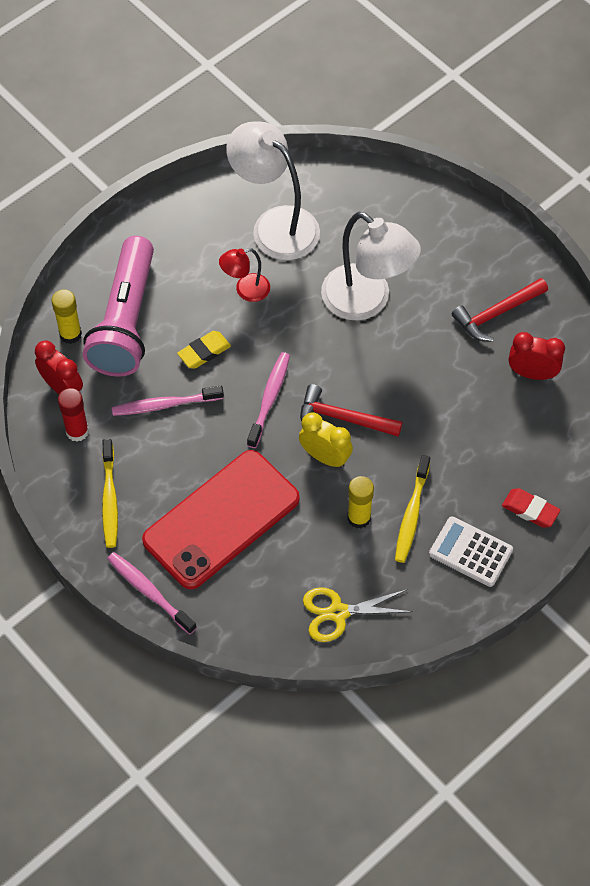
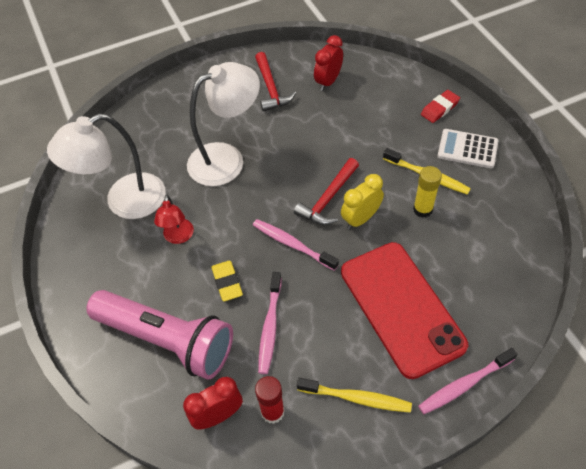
camera: 70 degrees left, 5 degrees down
(70, 334) = (159, 393): yellow glue stick -> none
(338, 613) = (507, 243): yellow scissors -> none
(470, 552) = (467, 149): white calculator -> white calculator turned 60 degrees clockwise

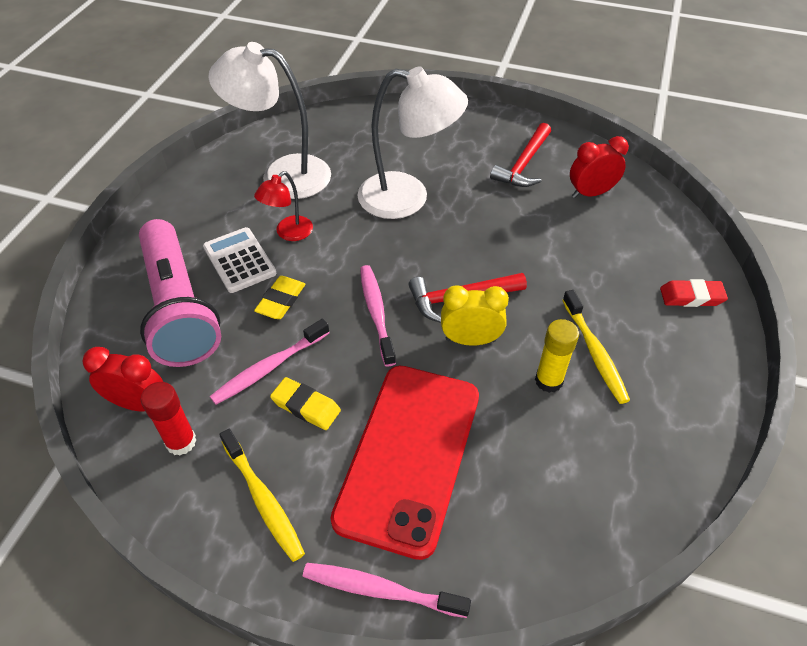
camera: 40 degrees right, 5 degrees down
(318, 330) = (306, 406): none -> yellow eraser
(467, 149) = (677, 359): white calculator -> white calculator (239, 260)

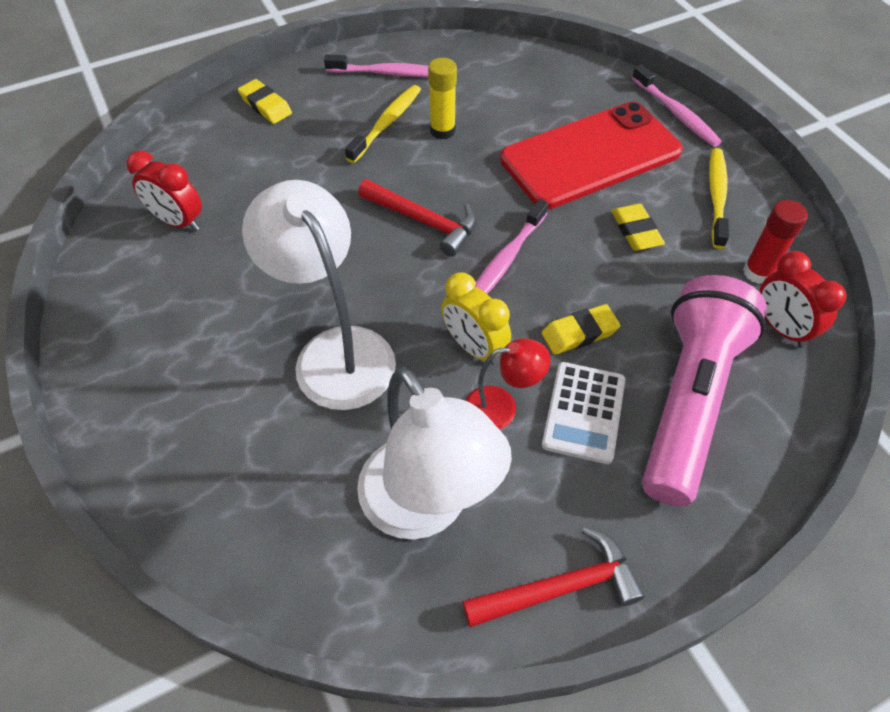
camera: 135 degrees left, 5 degrees up
(269, 367) = (641, 279): pink toothbrush -> pink toothbrush (387, 73)
(470, 340) = (459, 188): yellow clock -> yellow clock (474, 347)
(524, 164) = (174, 297): red hammer -> red hammer (559, 587)
(691, 296) = (265, 105): red eraser -> yellow eraser

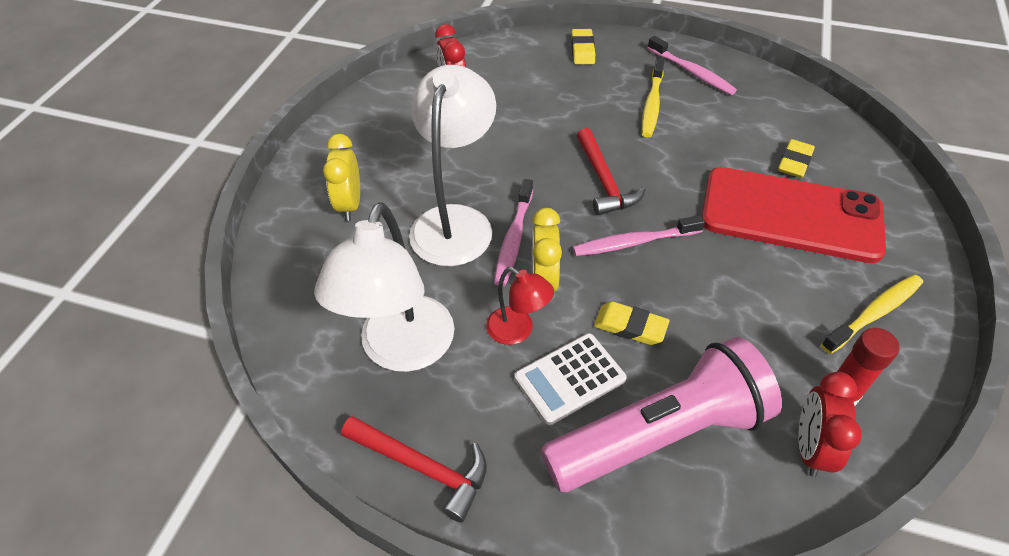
camera: 45 degrees right, 5 degrees down
(207, 413) = (350, 204): none -> yellow clock
(386, 123) = (652, 104): yellow toothbrush -> yellow toothbrush turned 120 degrees clockwise
(442, 131) = (688, 131): yellow glue stick -> none
(636, 231) = (764, 290): yellow eraser -> yellow eraser (794, 162)
(676, 113) = (914, 229): pink toothbrush -> pink toothbrush (514, 239)

